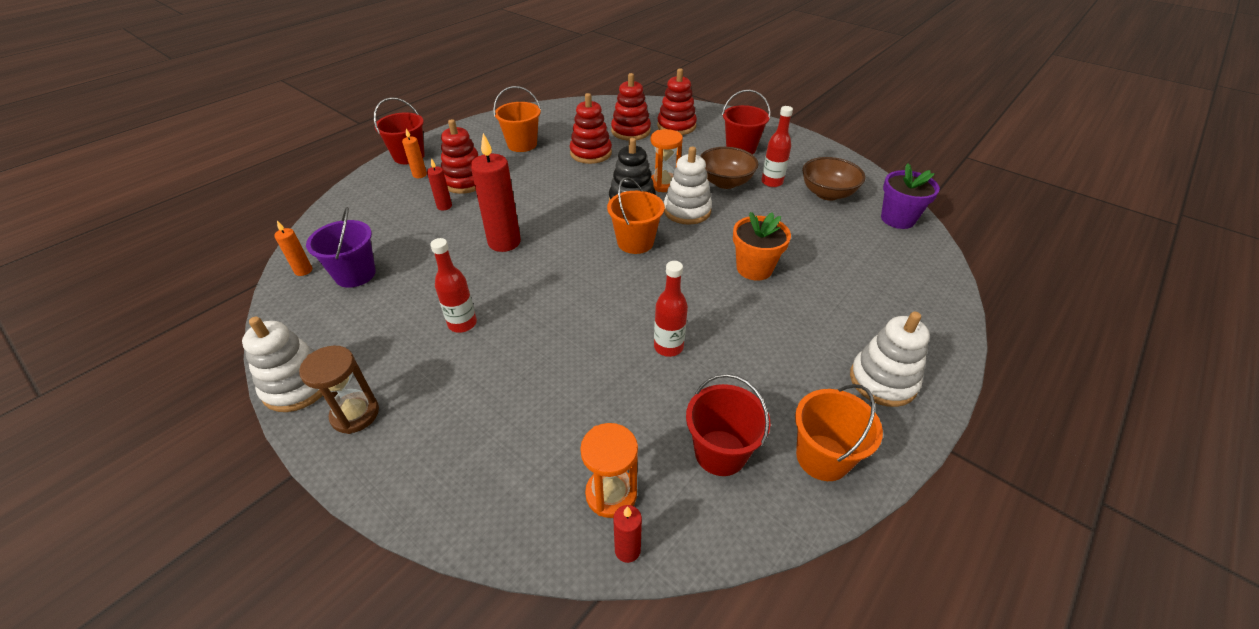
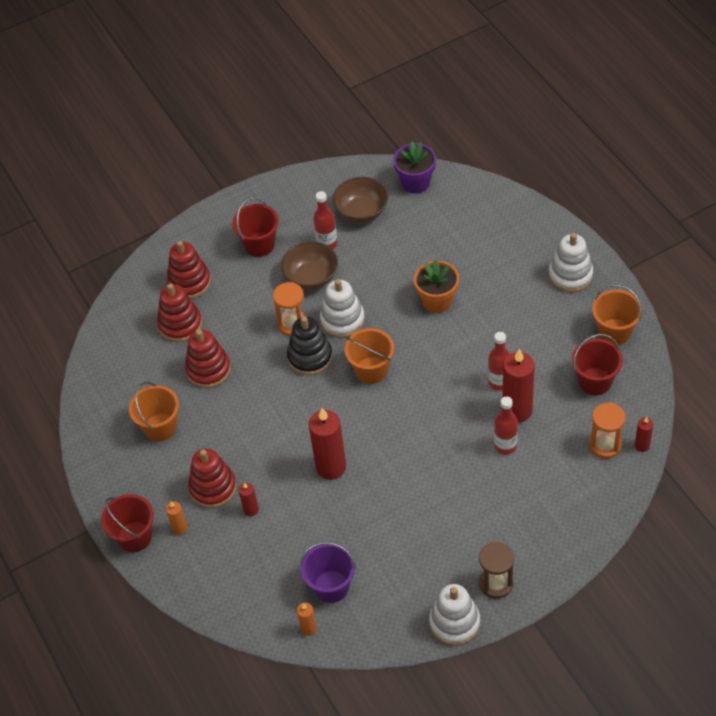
camera: 65 degrees left, 10 degrees up
(462, 324) = (426, 509): red bottle -> red bottle (505, 446)
(632, 374) = (517, 410): none -> red candle

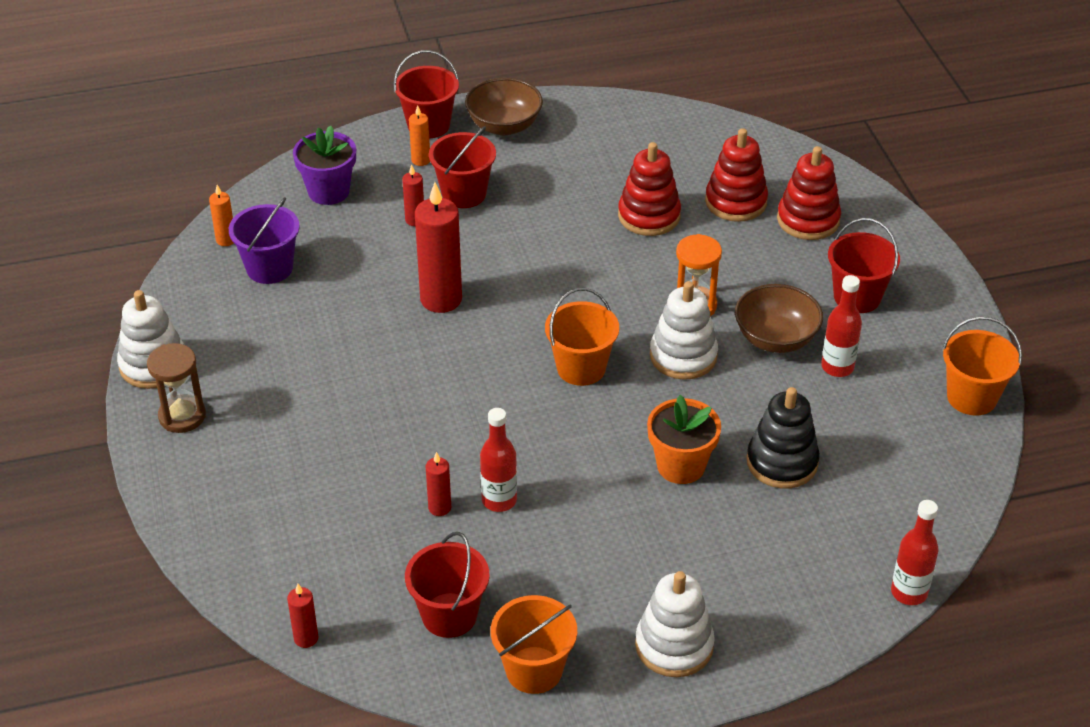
camera: 100 degrees right, 10 degrees down
(160, 427) = (575, 164): orange bucket -> orange bucket (971, 397)
(213, 487) = (464, 194): red stacking toy -> red bucket
(310, 357) = (630, 312): black stacking toy -> black stacking toy (782, 462)
(361, 212) = (892, 418): brown bowl -> brown bowl (504, 125)
(416, 182) = (939, 496): purple flower pot -> purple flower pot (328, 191)
(505, 446) = (386, 479): red bottle -> red bottle (909, 592)
(517, 410) = (439, 508): red candle -> red candle, size x0.49
(605, 445) = (329, 593): orange hourglass -> none

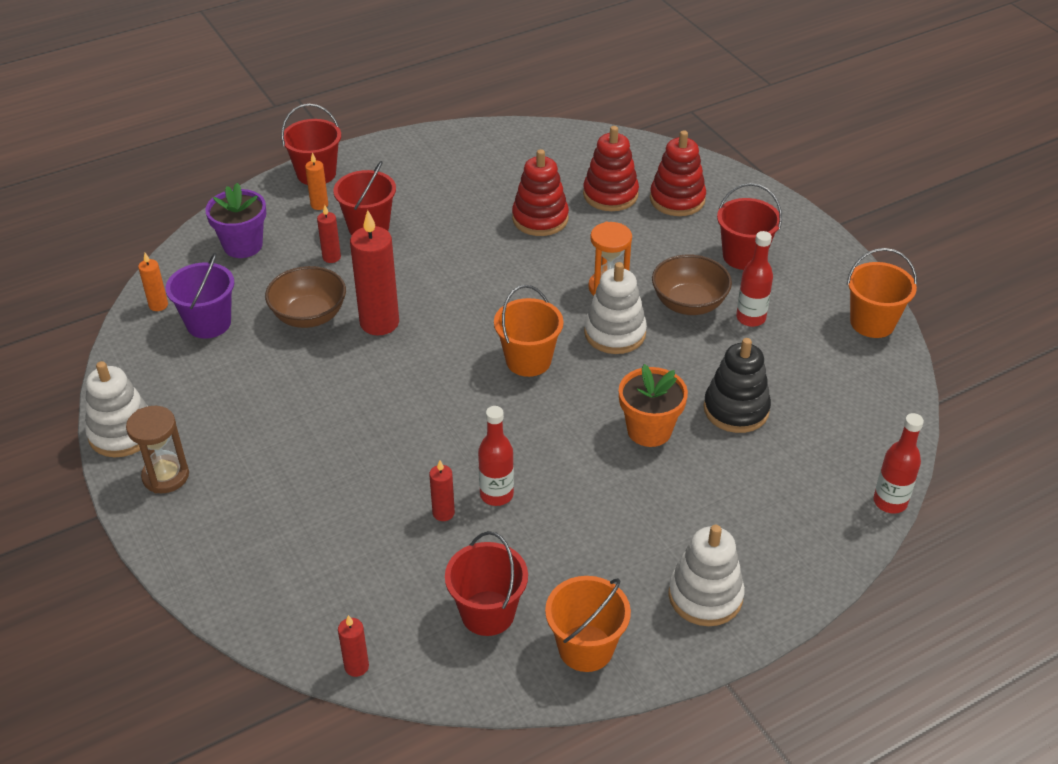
camera: 15 degrees left, 0 degrees up
(504, 125) = (385, 163): brown bowl -> brown bowl (309, 316)

